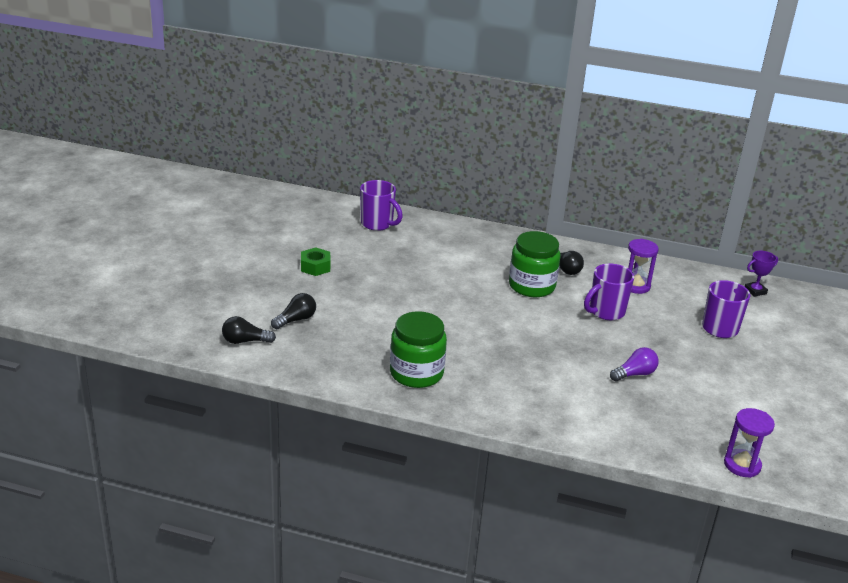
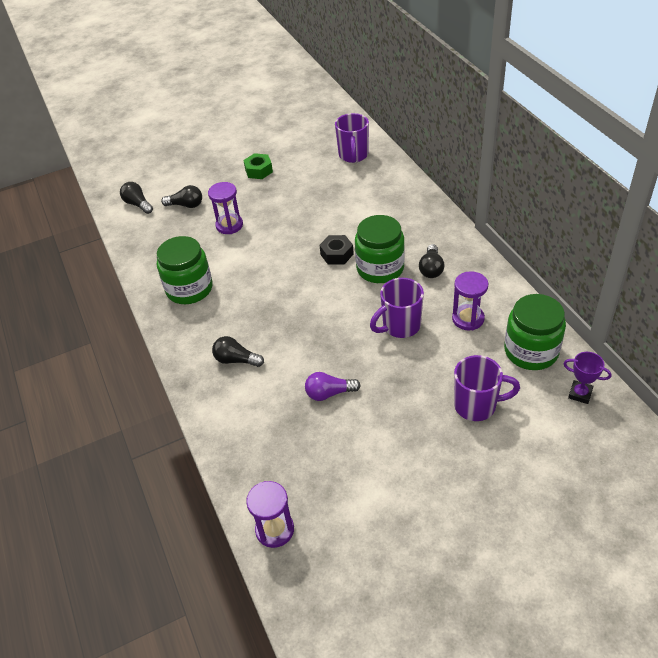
camera: 55 degrees right, 15 degrees up
(365, 315) = (229, 225): none -> purple hourglass
(486, 292) = (336, 254): none -> black nut
(540, 394) = (236, 360): none -> black light bulb
(606, 312) = (400, 326): purple mug -> purple mug turned 45 degrees counterclockwise
(634, 374) = (329, 393): purple light bulb -> purple light bulb turned 150 degrees clockwise
(697, 284) = (531, 351): none -> green jar

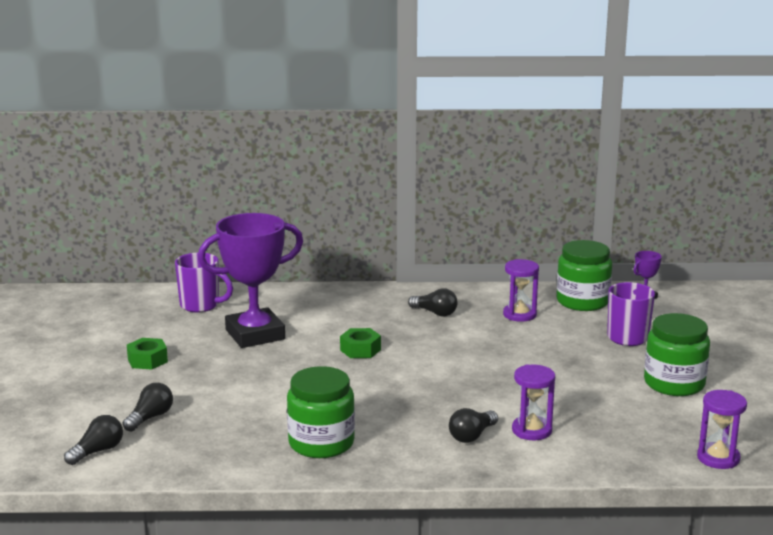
camera: 70 degrees left, 25 degrees down
(138, 204) = (98, 451): black light bulb -> black light bulb turned 150 degrees clockwise
(229, 225) = (231, 397): purple hourglass -> purple hourglass (531, 430)
(326, 197) = (255, 334): none -> purple trophy
(329, 393) = (562, 396): purple light bulb -> none
(336, 254) = (360, 350): black nut -> green nut
(380, 268) = (408, 334): green jar -> green jar (674, 383)
(400, 326) = (501, 344): purple mug -> none

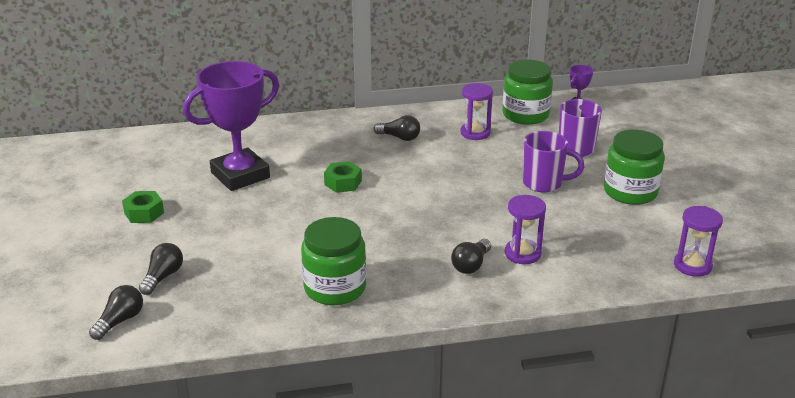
camera: 10 degrees left, 10 degrees up
(201, 305) = (180, 148): purple mug -> purple mug (544, 183)

